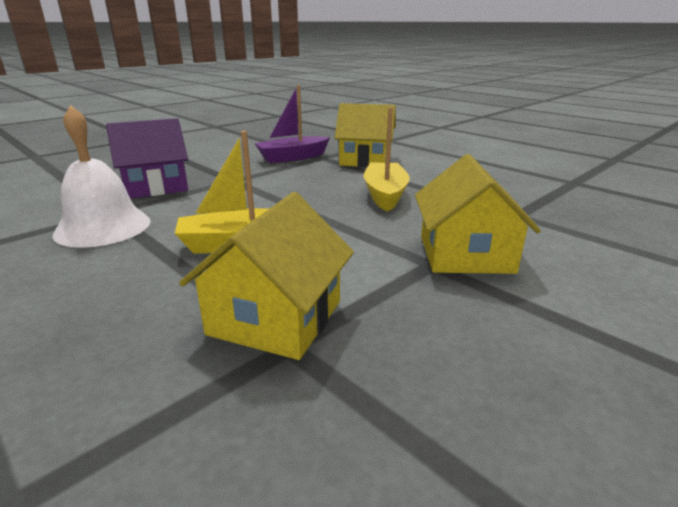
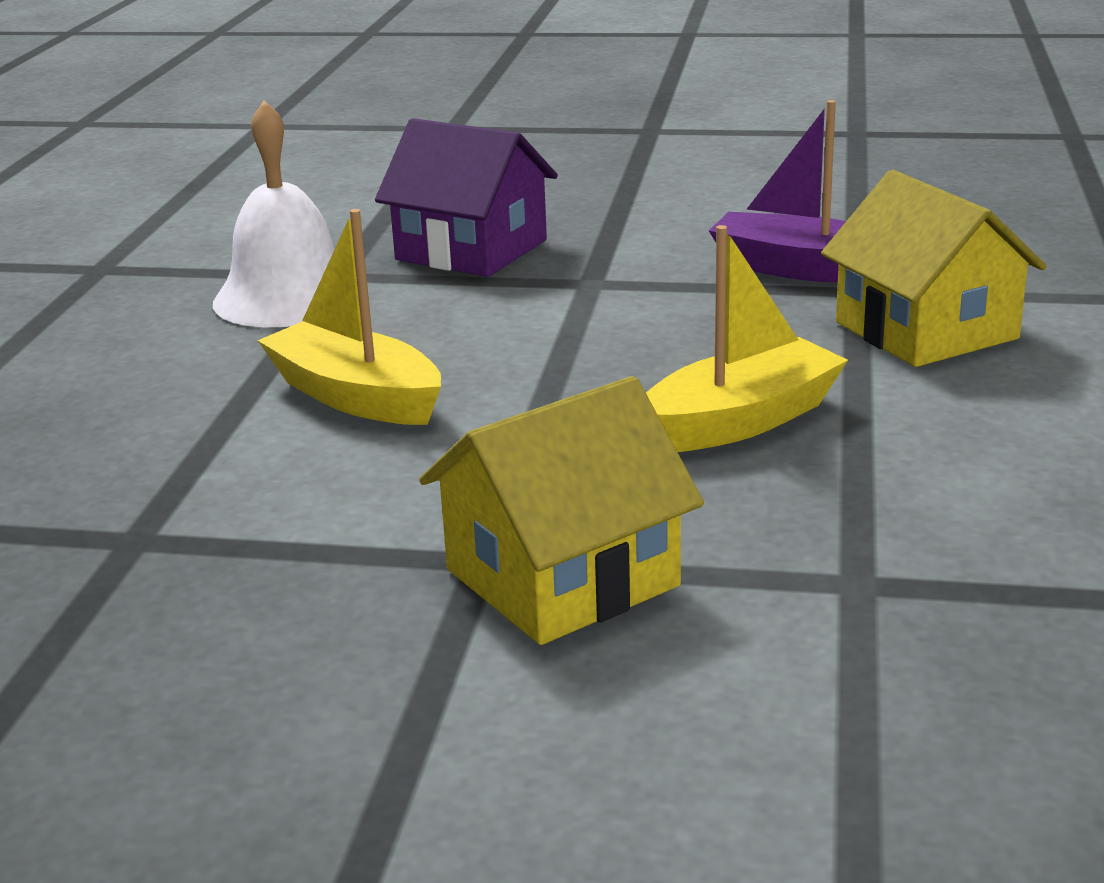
camera: 55 degrees right, 0 degrees up
(275, 318) = (185, 506): yellow house -> none

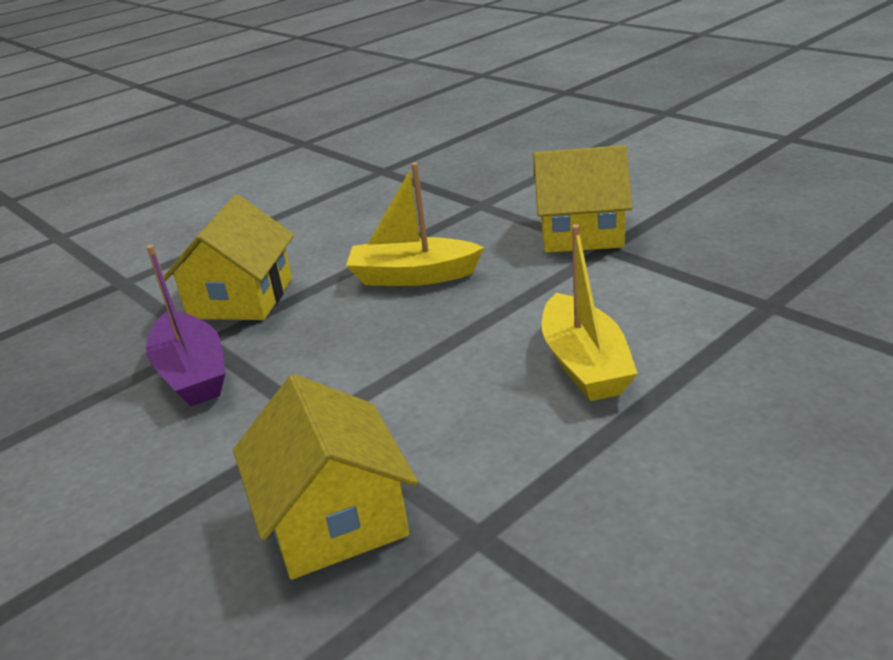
camera: 140 degrees left, 5 degrees up
(288, 297) = (548, 515): white bell -> none
(471, 250) = (334, 518): purple house -> yellow house

